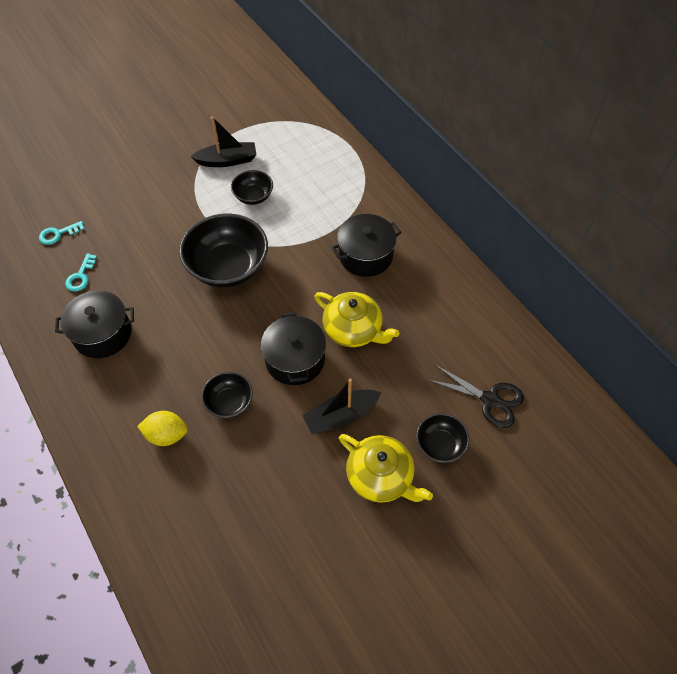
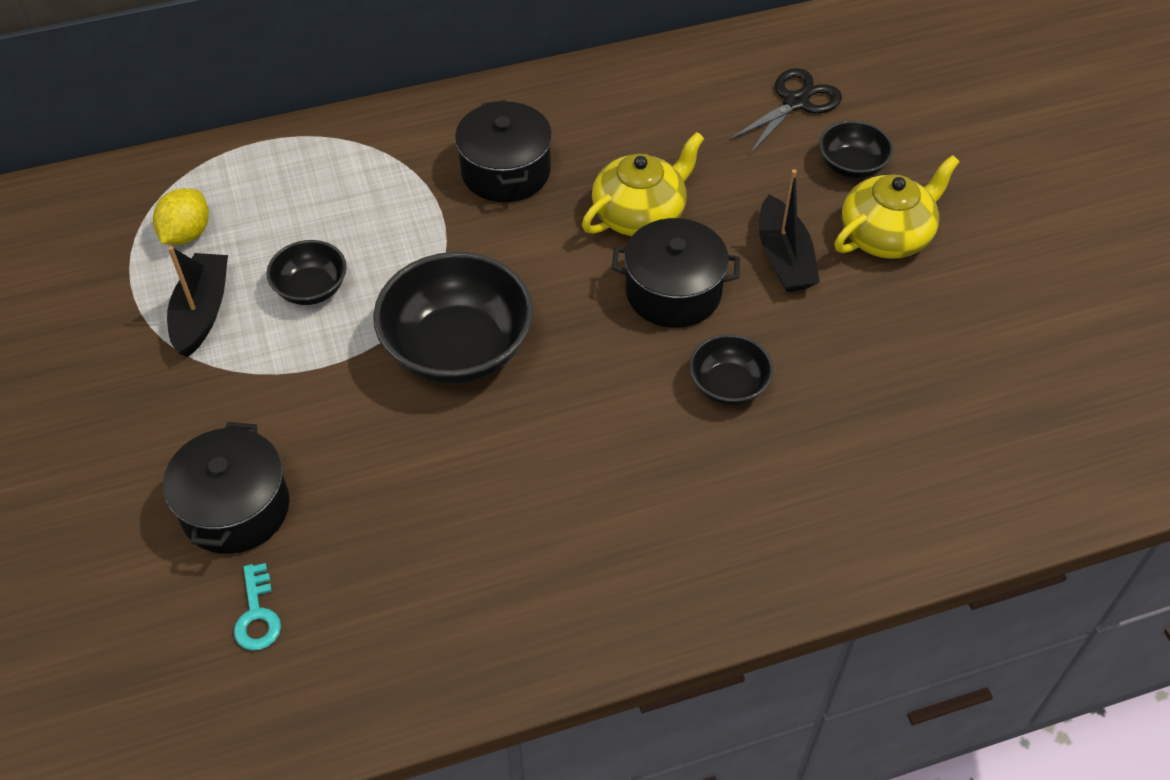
camera: 75 degrees left, 5 degrees down
(81, 276) = (387, 580): turquoise key -> none
(103, 334) = (537, 552): black pot -> black pot (235, 508)
(166, 435) = (767, 476): yellow lemon -> yellow lemon (187, 234)

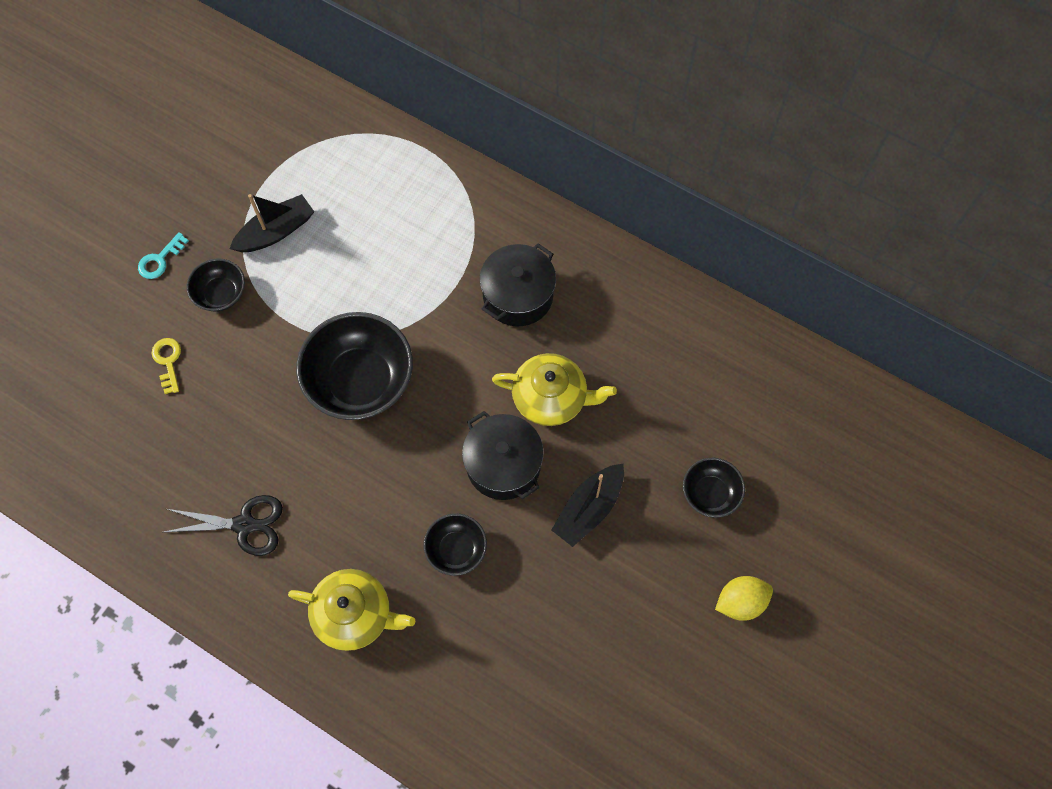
camera: 50 degrees right, 15 degrees up
(187, 234) = (322, 174): yellow lemon -> yellow lemon (740, 602)
(235, 508) = (168, 361): black pot -> yellow key
(257, 615) = (115, 427): turquoise key -> turquoise key (160, 260)
(311, 288) = (338, 270): black bowl -> black bowl (221, 294)
(796, 102) = (739, 417): black scissors -> black scissors (245, 525)
(886, 235) = (665, 558): yellow teapot -> yellow teapot (354, 614)

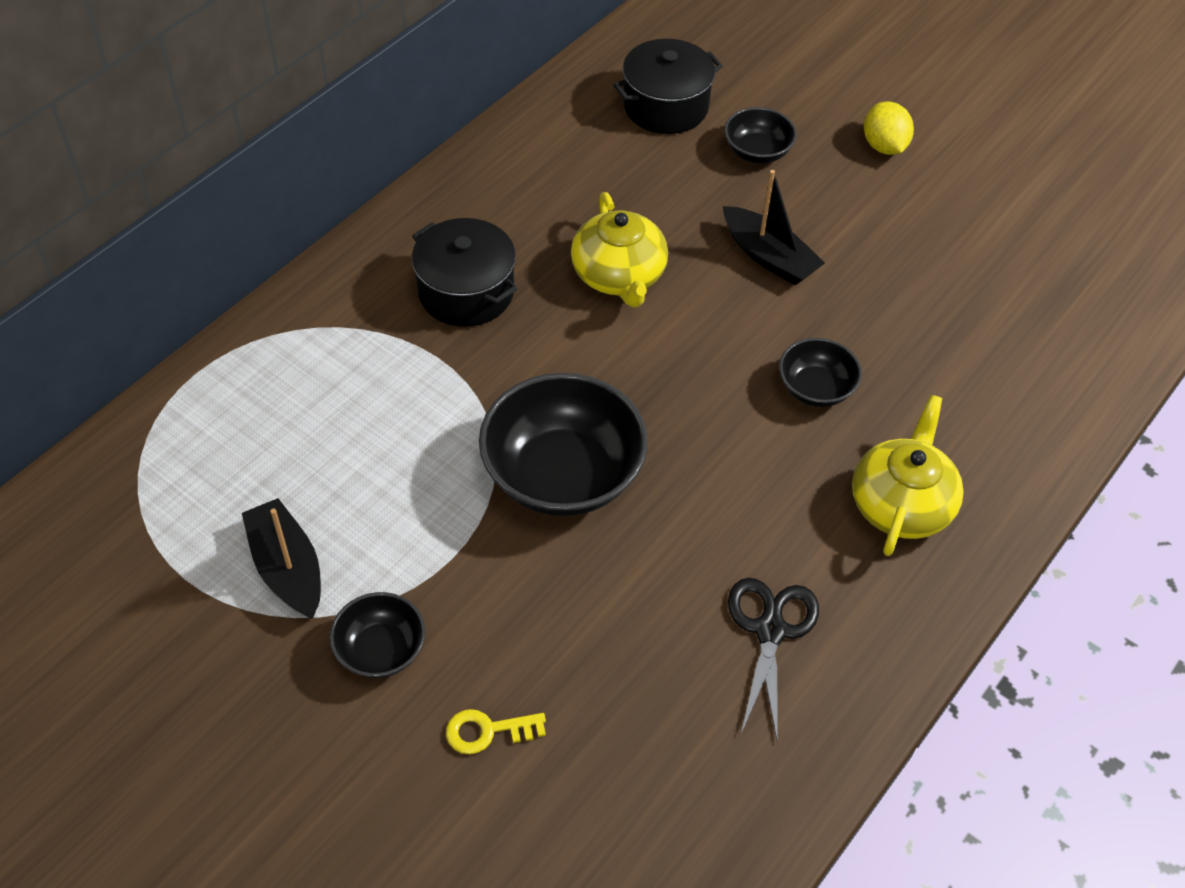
camera: 85 degrees left, 15 degrees down
(160, 260) = (294, 741): turquoise key -> none
(503, 464) = (705, 331): black pot -> black pot (665, 106)
(551, 398) = (619, 275): yellow teapot -> yellow teapot turned 150 degrees clockwise

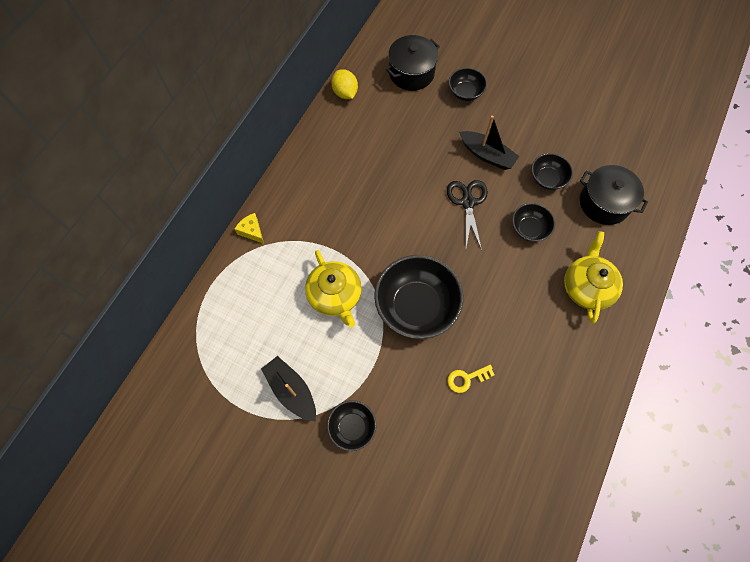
camera: 10 degrees left, 15 degrees up
(297, 301) = (252, 231): none -> yellow cheese
(466, 292) = (338, 207): black pot -> black pot (604, 203)
(487, 731) = (417, 460): yellow key -> yellow key (466, 379)
(619, 275) = (414, 181): yellow teapot -> yellow teapot (335, 295)
(770, 630) = (540, 372): black scissors -> black scissors (467, 202)
(874, 314) = (547, 179): none -> black bowl
(884, 146) = (528, 76): yellow lemon -> yellow lemon (345, 93)

